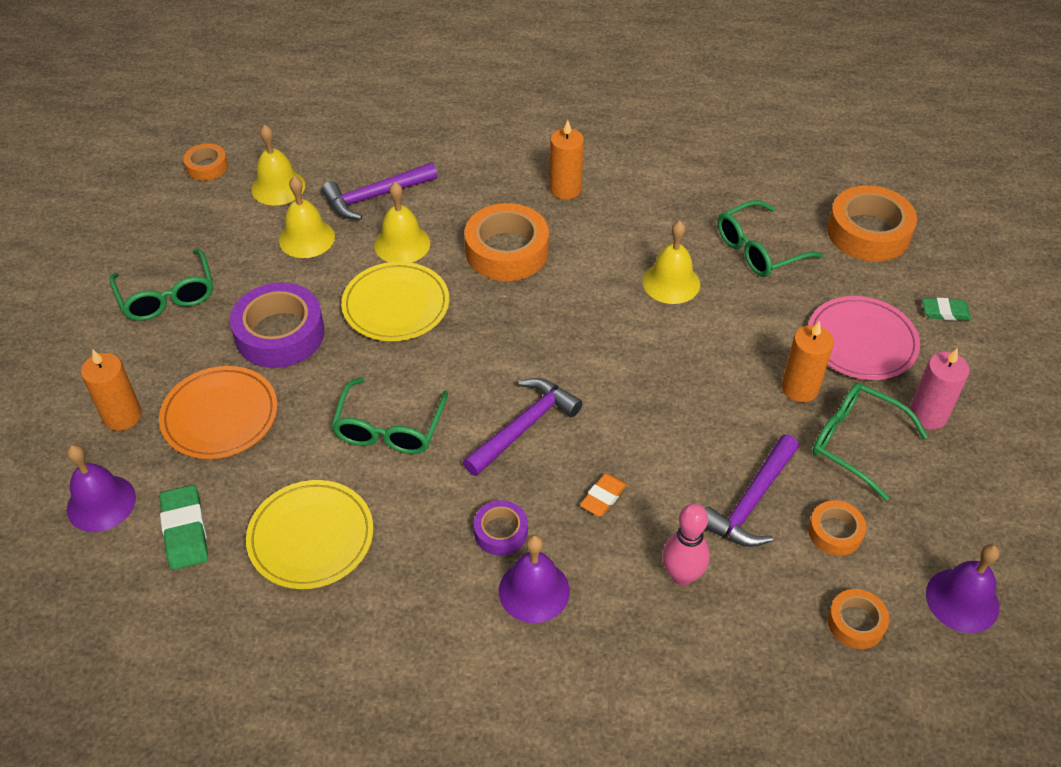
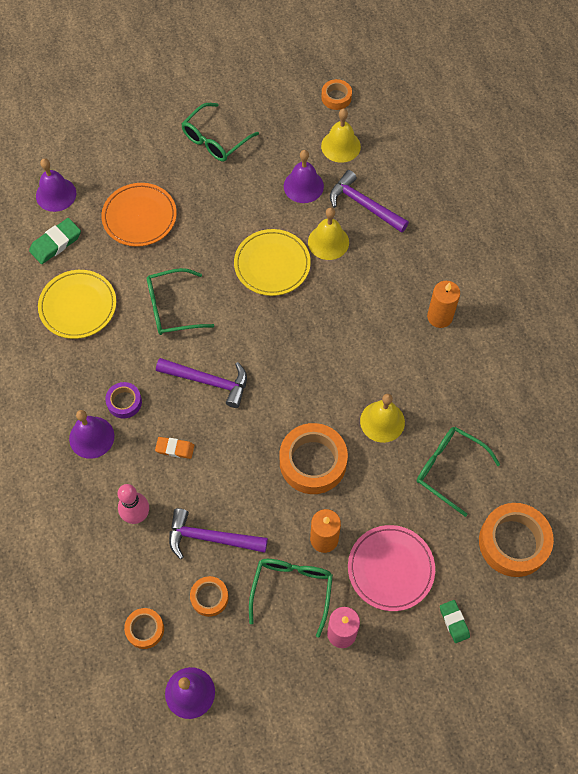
camera: 65 degrees right, 15 degrees up
(122, 416) = (117, 170): orange candle -> none
(280, 334) = (216, 214): purple tape -> none
(306, 238) = (303, 186): yellow bell -> purple bell
(507, 251) = (356, 306): orange tape -> orange tape (313, 462)

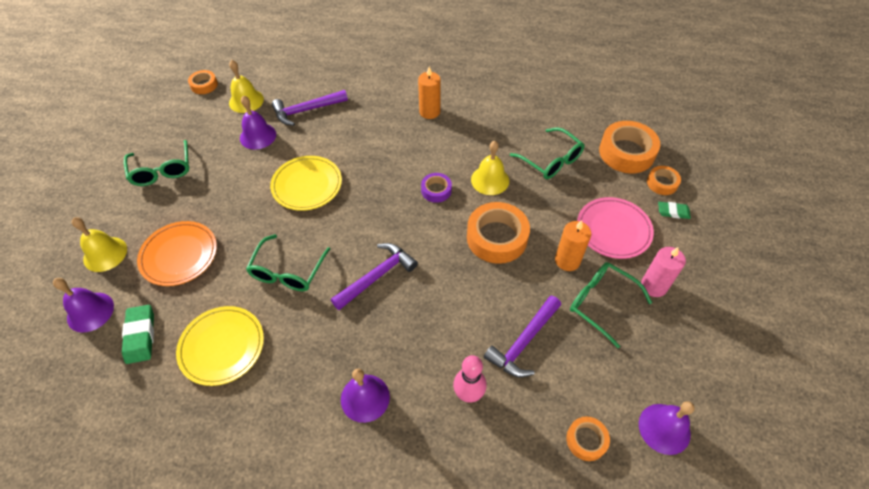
camera: 60 degrees left, 10 degrees down
(124, 402) = (349, 352): purple tape -> purple tape (436, 190)
(175, 448) = (422, 331): orange eraser -> none
(209, 597) = (579, 369): orange tape -> orange tape (662, 183)
(328, 242) = (318, 143): yellow bell -> yellow bell (105, 254)
(448, 469) = (551, 160): green glasses -> green glasses turned 105 degrees counterclockwise

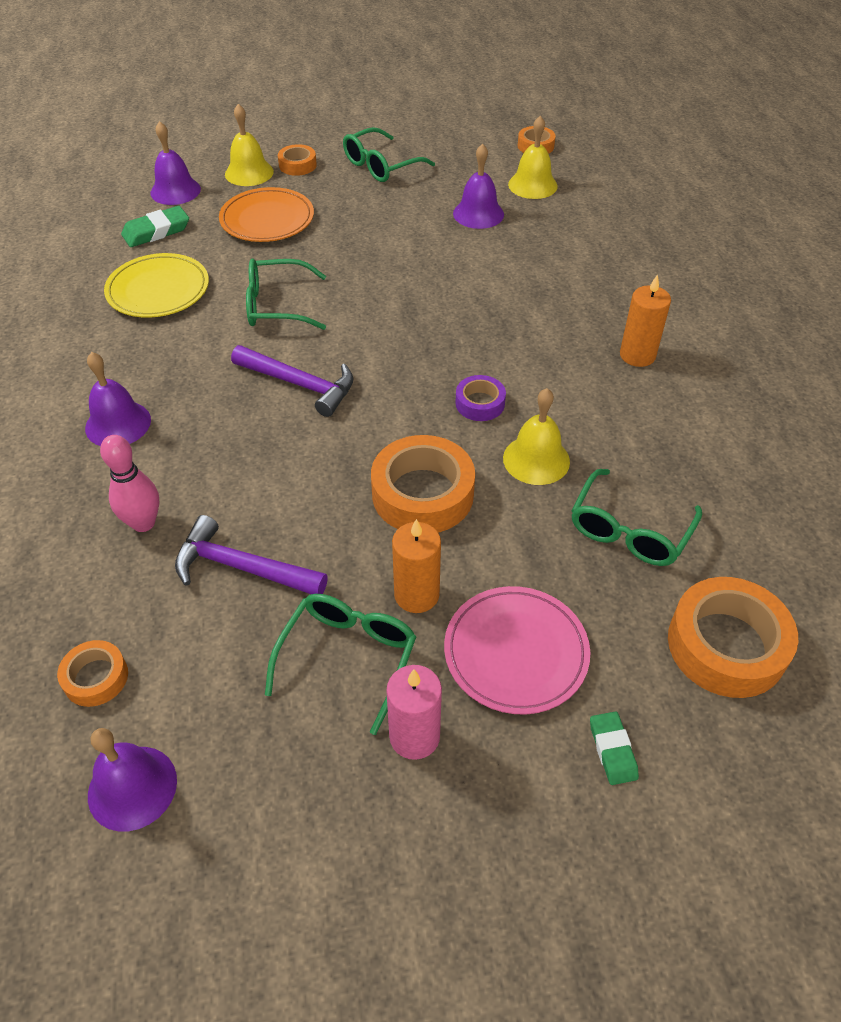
camera: 70 degrees right, 5 degrees down
(306, 110) = (551, 238): purple hammer -> none
(307, 185) = (420, 279): yellow plate -> none
(662, 183) = (680, 720): orange tape -> orange tape (297, 165)

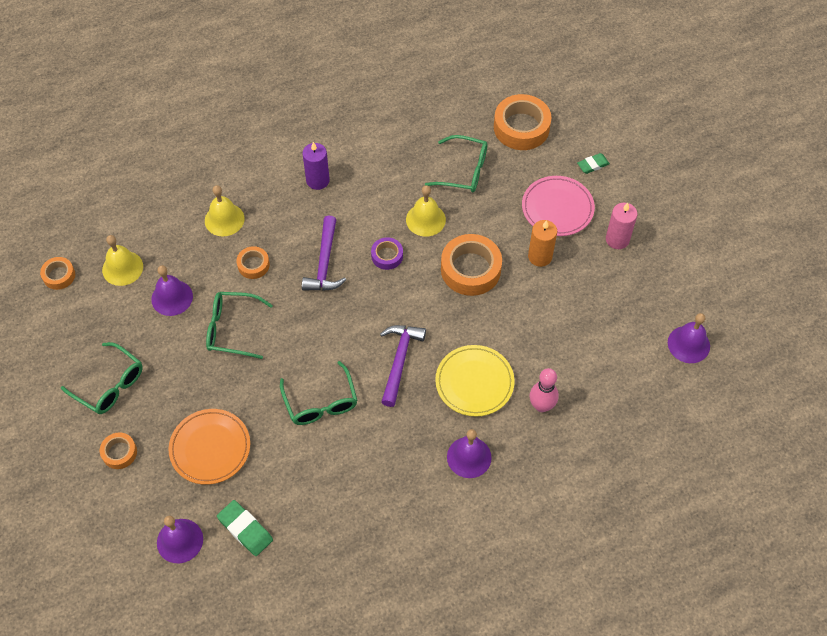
camera: 105 degrees left, 10 degrees up
(96, 677) = (643, 385): orange tape -> orange tape (253, 265)
(158, 290) = (323, 493): yellow plate -> yellow plate (474, 382)
(241, 567) = (553, 343): purple hammer -> purple hammer (324, 263)
(249, 173) = (139, 489): yellow bell -> yellow bell (224, 219)
(348, 658) = (588, 277): green glasses -> green glasses (232, 329)
(637, 355) = (317, 180): orange candle -> purple candle

